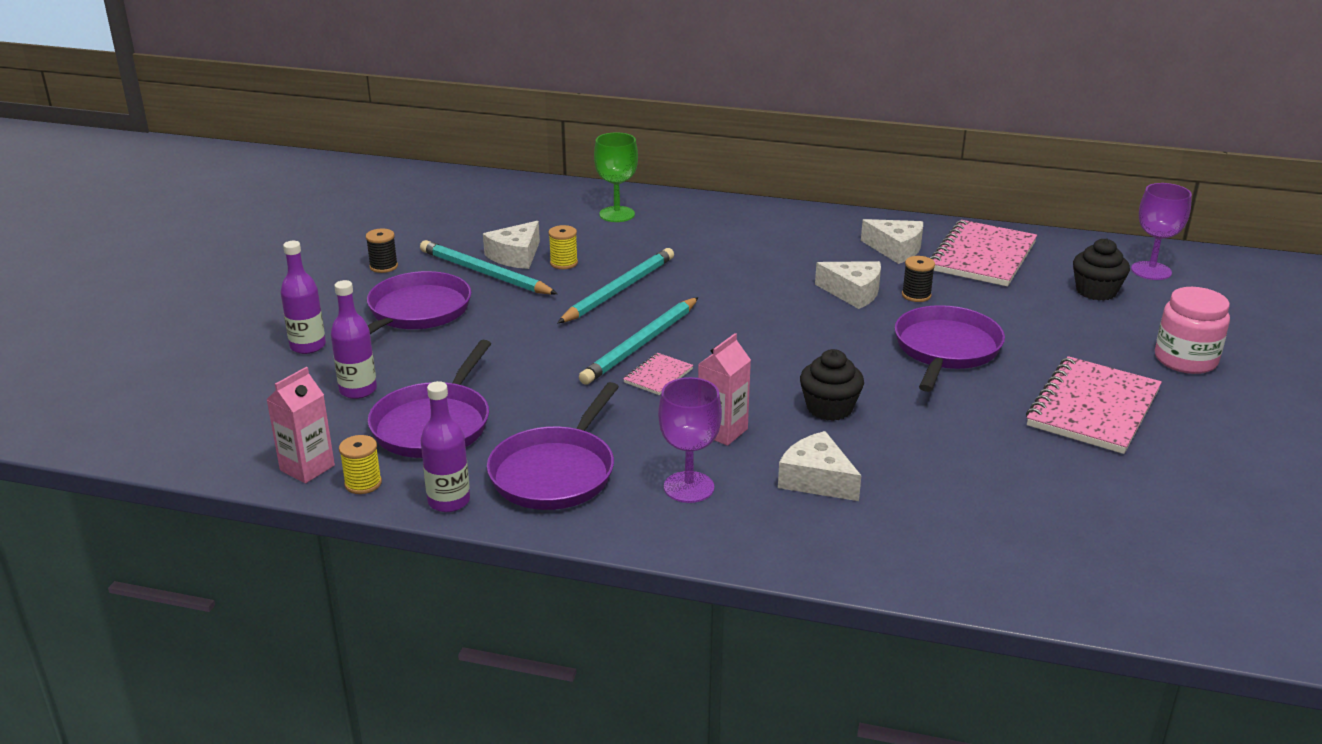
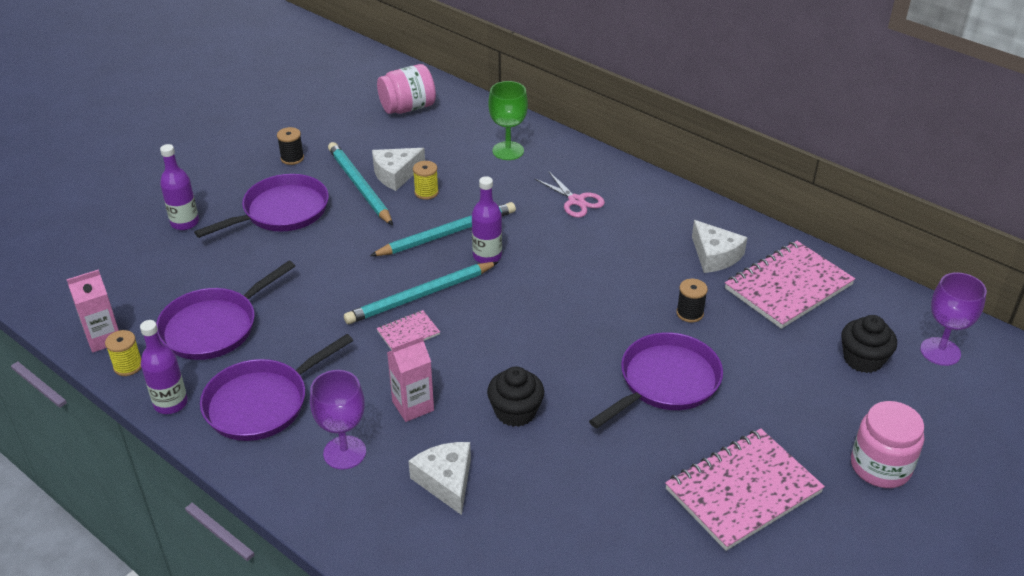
camera: 25 degrees right, 10 degrees up
(358, 390) = (187, 276): purple bottle -> purple bottle (487, 256)
(475, 202) = (408, 108): none -> pink jar
(724, 238) = (576, 201): none -> pink scissors
(853, 293) = (636, 294): white cheese -> none

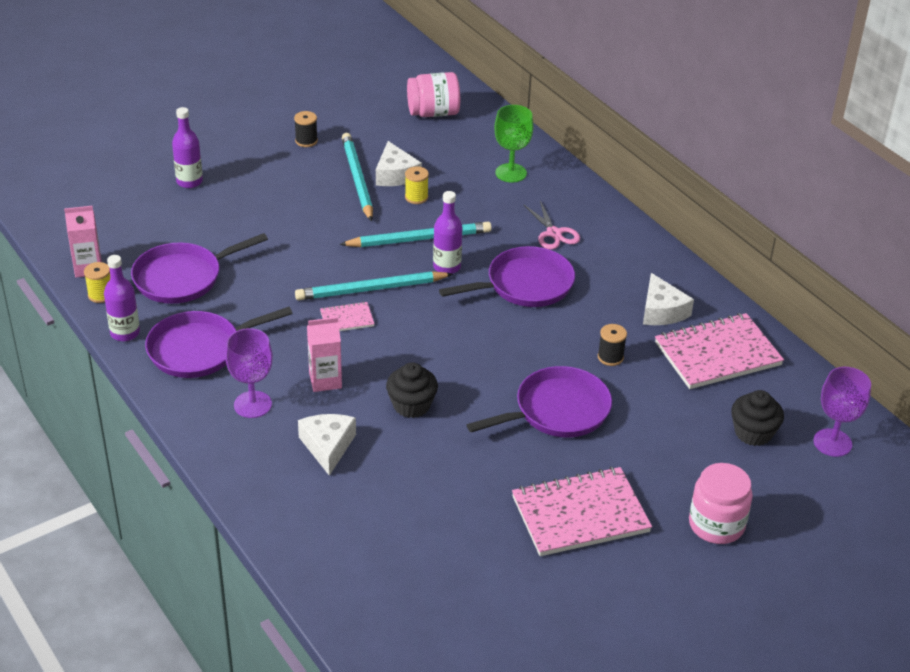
camera: 15 degrees right, 0 degrees up
(282, 211) = (278, 188): purple pan -> purple pan (525, 285)
(396, 174) = (395, 174): white cheese -> white cheese turned 90 degrees counterclockwise

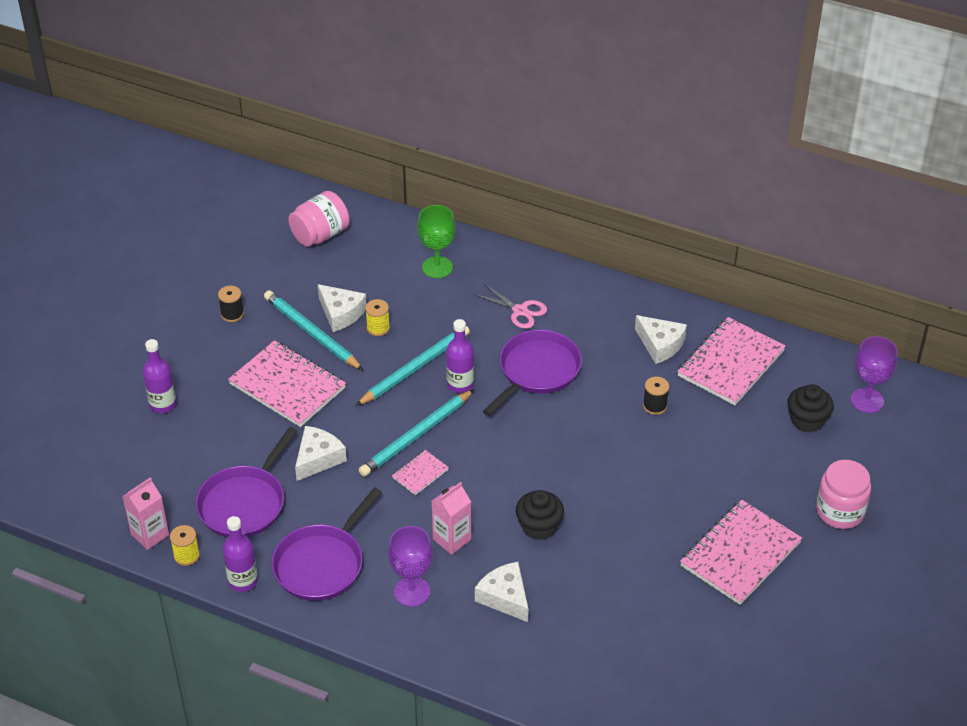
camera: 30 degrees left, 5 degrees up
(273, 271) = (318, 458): none -> white cheese
(300, 209) = (287, 386): none -> pink notebook
(557, 410) = (653, 474): purple pan -> none

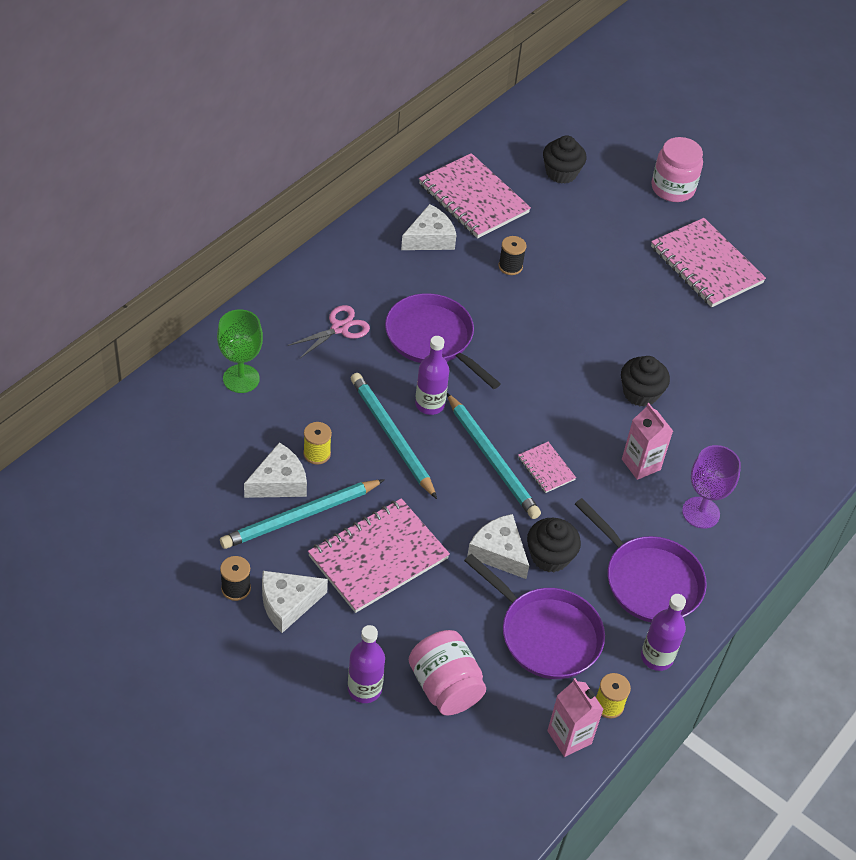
camera: 80 degrees left, 5 degrees up
(320, 235) = (134, 472): pink jar -> pink jar (445, 687)
(325, 492) = (550, 556): none -> black cupcake
(505, 597) = (722, 442): white cheese -> white cheese (287, 603)
(867, 400) = (549, 129): purple goblet -> none

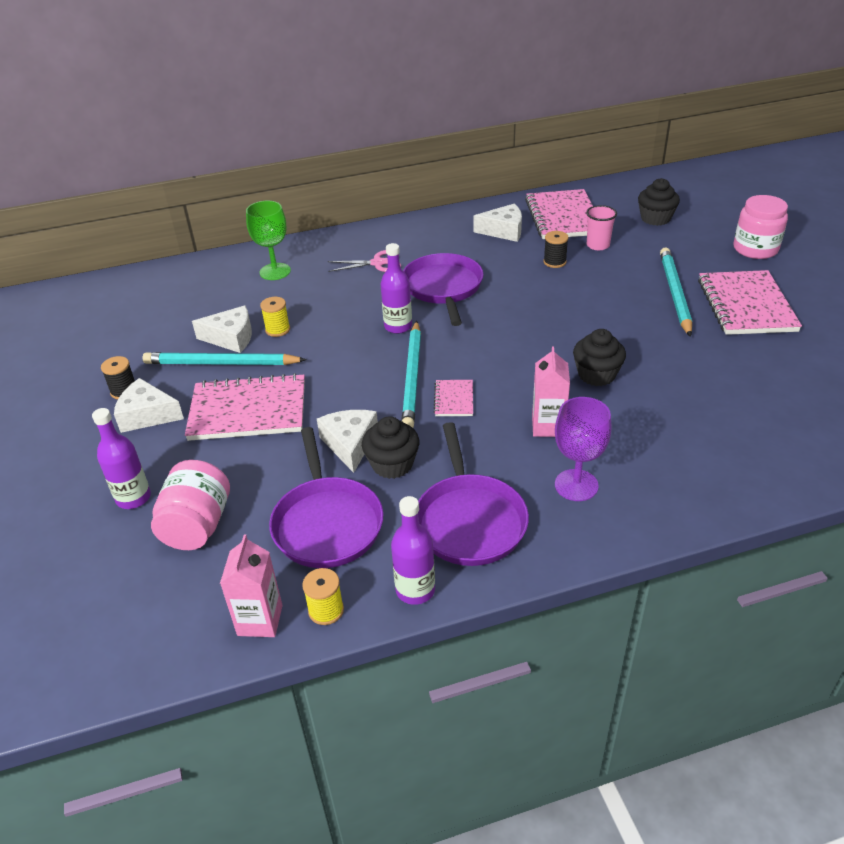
camera: 40 degrees right, 10 degrees down
(391, 436) = (346, 337): turquoise pencil -> turquoise pencil (674, 293)
(534, 229) = (598, 245): none -> pink cup

